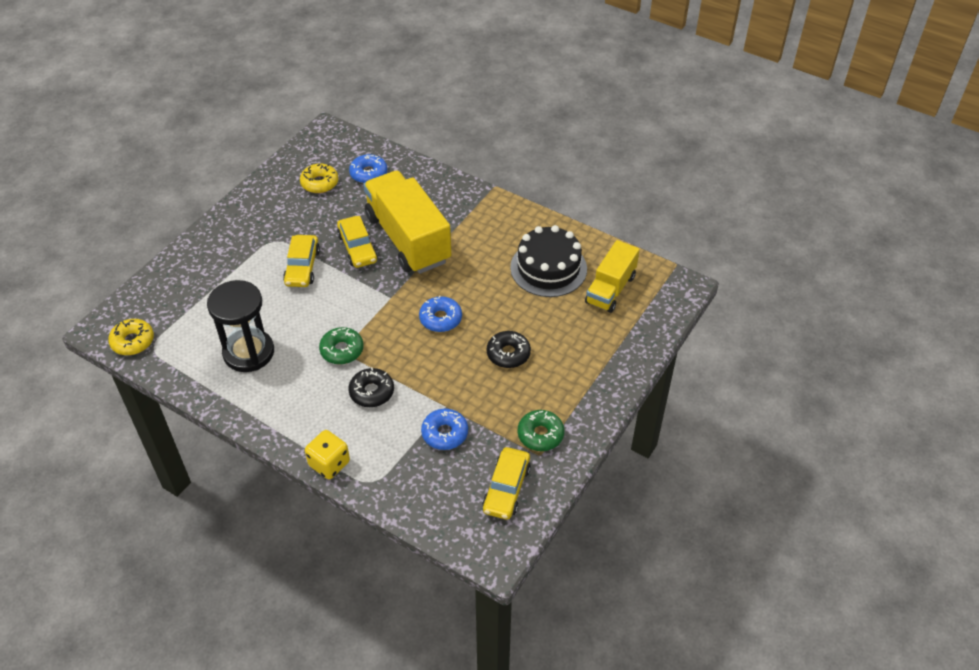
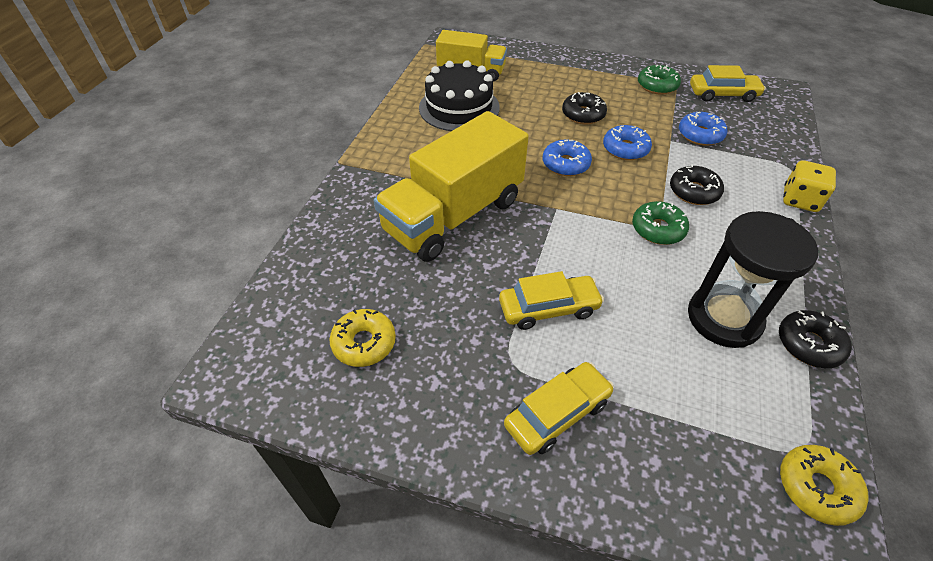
camera: 105 degrees left, 0 degrees up
(206, 388) = (809, 344): none -> black donut
(357, 248) = (488, 259): yellow car -> yellow car (557, 413)
(368, 174) = (332, 287): blue donut -> blue donut (625, 149)

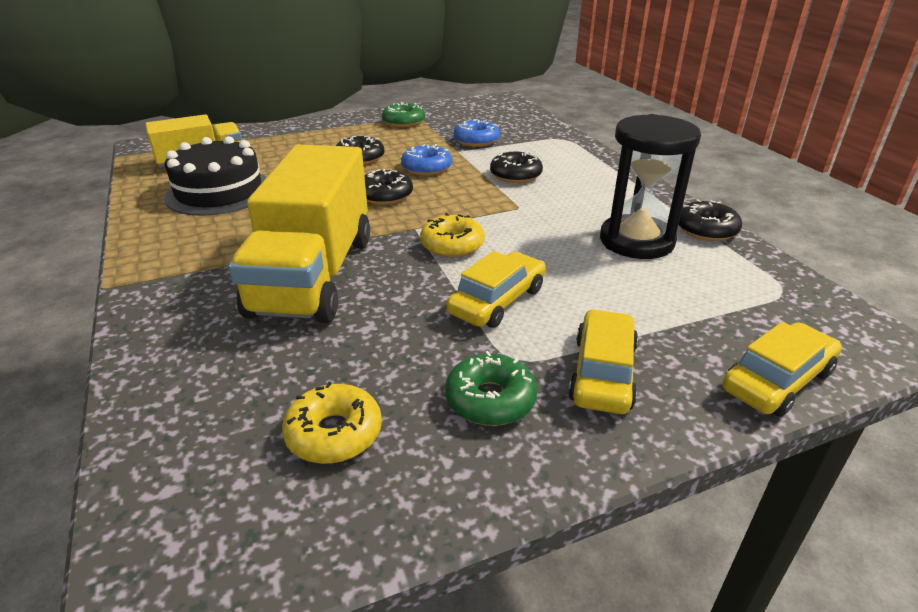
camera: 40 degrees left, 15 degrees down
(565, 164) = (385, 195): blue donut -> black donut
(658, 229) = (518, 208): green donut -> green donut (490, 399)
(723, 94) = (462, 113): yellow car -> yellow car (777, 380)
(800, 200) = (593, 154): yellow dice -> none
(816, 487) = (820, 308): yellow donut -> yellow donut (452, 245)

